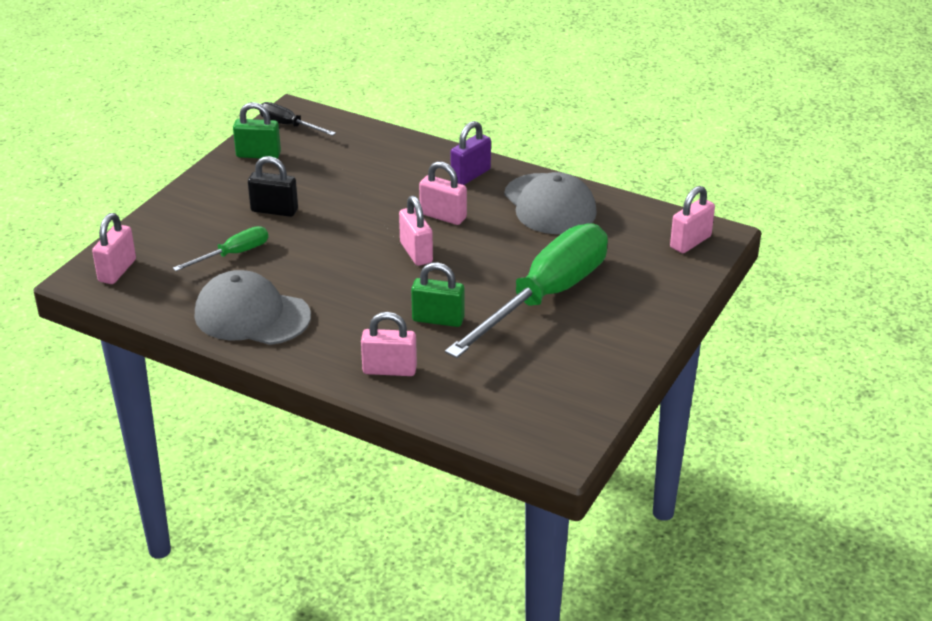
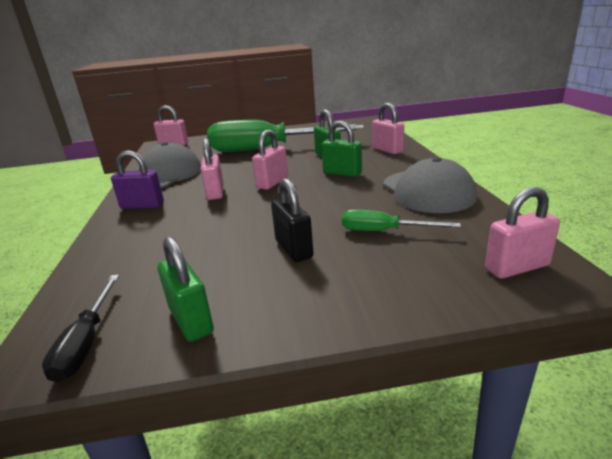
camera: 125 degrees left, 10 degrees down
(372, 300) = (342, 173): none -> green padlock

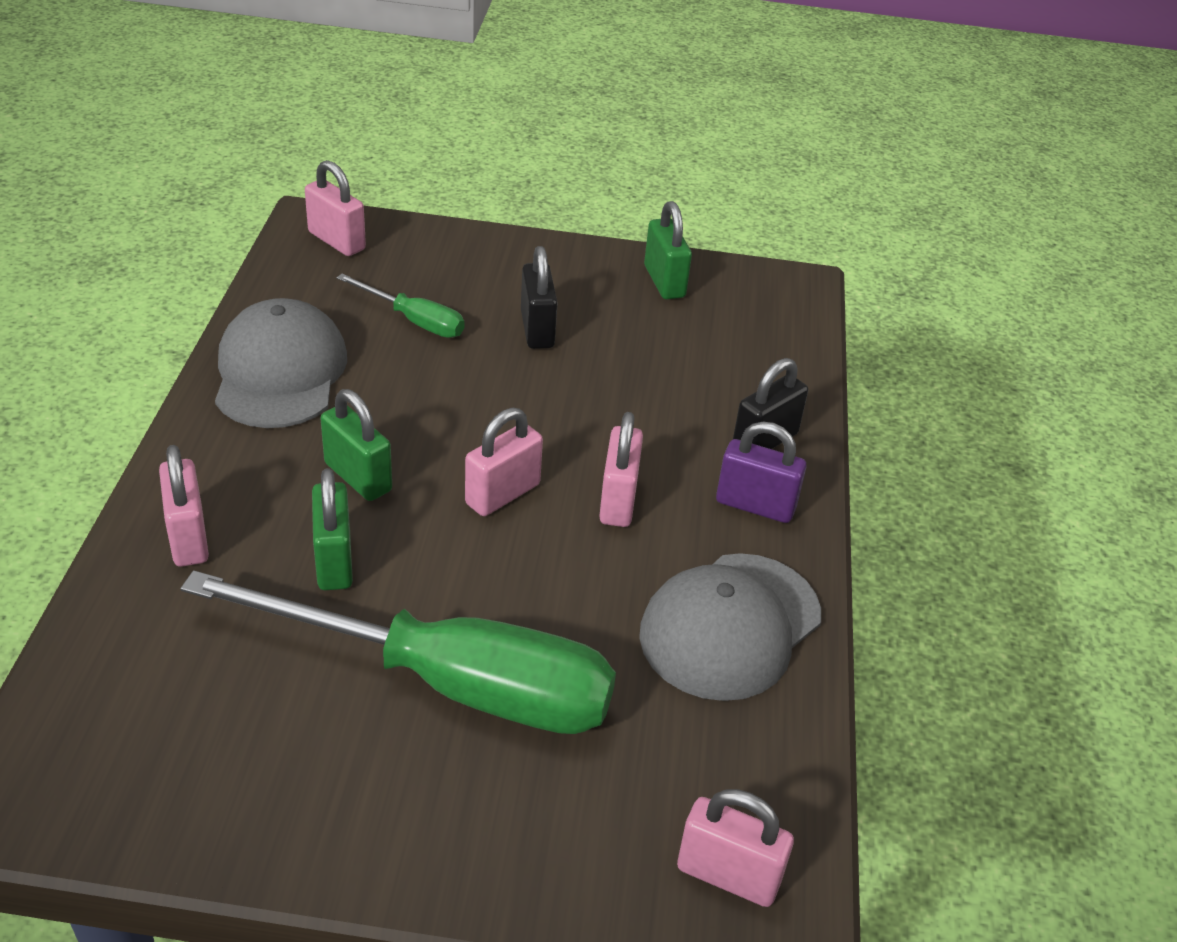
camera: 170 degrees left, 15 degrees up
(86, 342) = (757, 289): black screwdriver -> none
(127, 230) = (764, 441): none -> black padlock
(517, 267) = (337, 241): pink padlock -> pink padlock turned 45 degrees clockwise

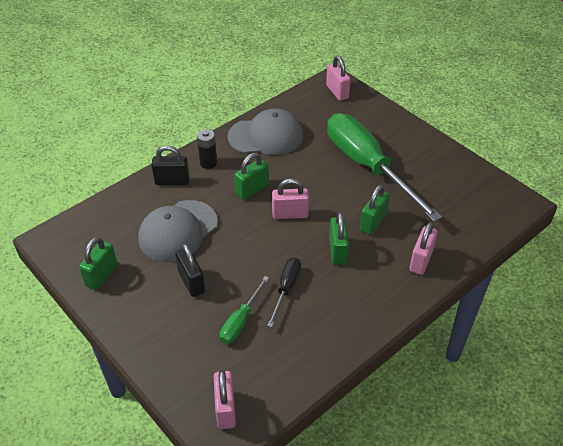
camera: 135 degrees left, 5 degrees up
(280, 372) = (328, 325): grey cap -> grey cap (178, 231)
(389, 385) = (286, 289): none -> black screwdriver
(414, 321) = (240, 321): green screwdriver -> green screwdriver turned 135 degrees counterclockwise
(537, 329) = (191, 282): black padlock -> black padlock turned 60 degrees counterclockwise
(618, 500) = (252, 189): pink padlock -> green padlock
(755, 505) = (208, 163): purple padlock -> black battery

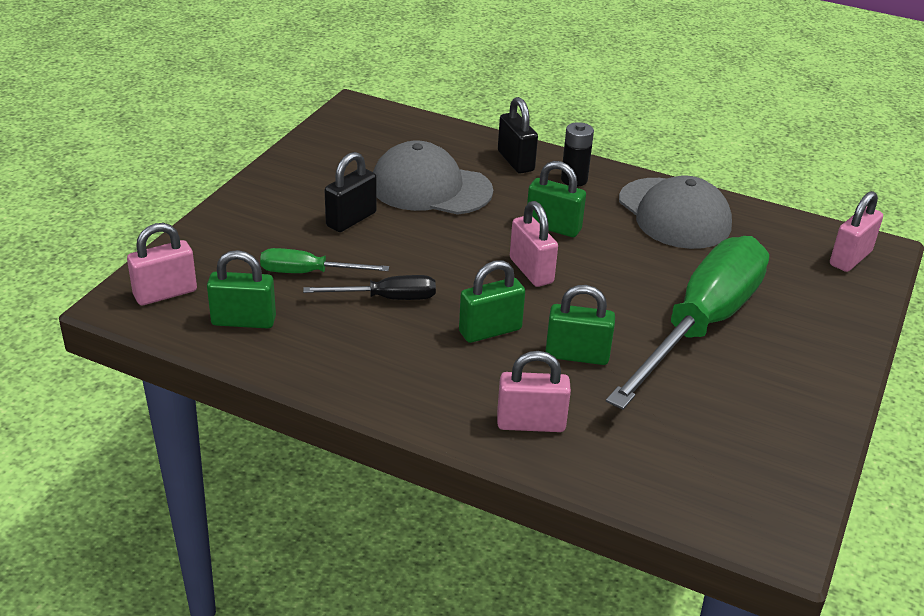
camera: 65 degrees right, 10 degrees down
(101, 275) = (322, 155): green padlock -> green padlock (243, 321)

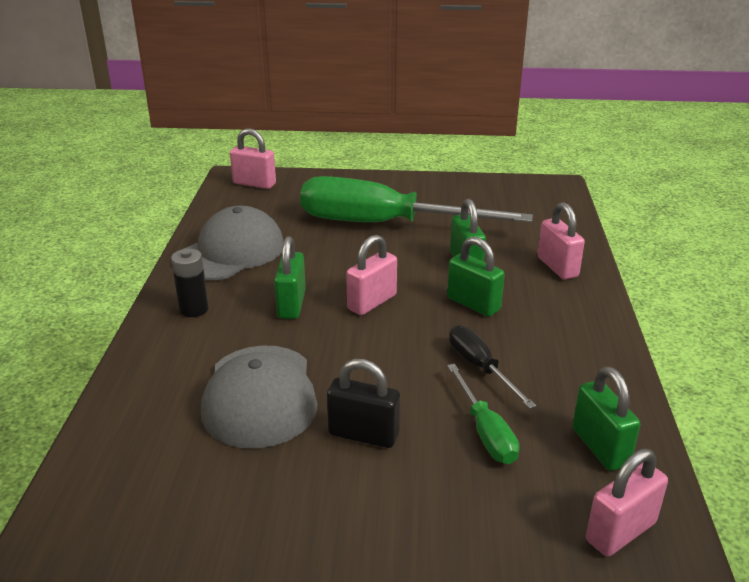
camera: 110 degrees left, 5 degrees down
(165, 293) = (620, 532): pink padlock -> pink padlock turned 75 degrees counterclockwise
(515, 161) = (170, 351): black padlock -> none

